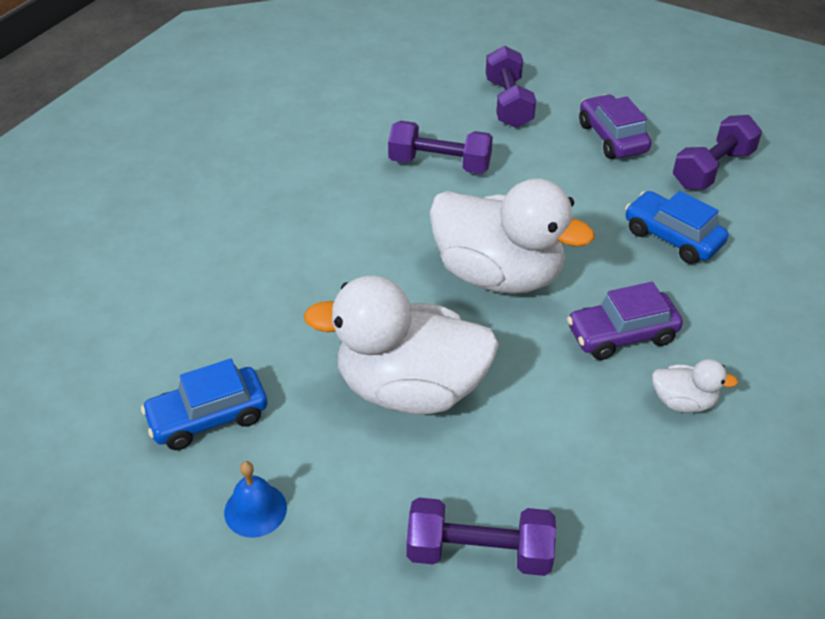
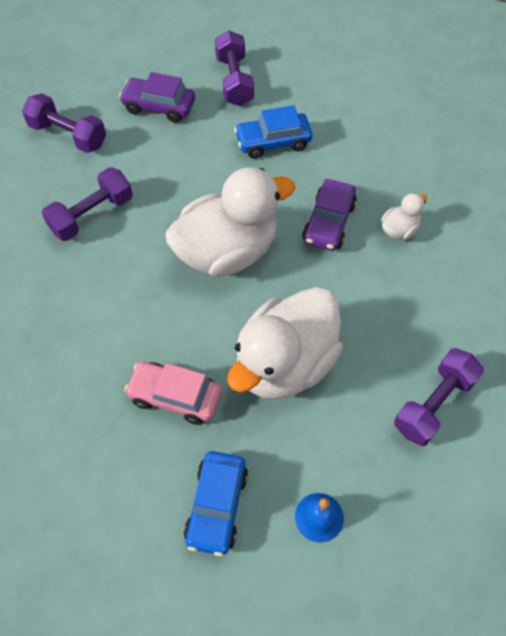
camera: 55 degrees left, 15 degrees up
(300, 324) = (175, 396): none -> pink car

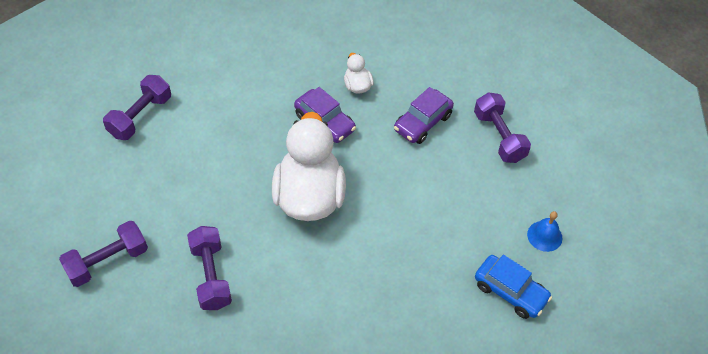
camera: 65 degrees left, 5 degrees down
(159, 106) = (127, 180): purple car -> purple car (422, 122)
(175, 396) = (414, 283): pink car -> none
(234, 81) = (140, 116): purple dumbbell -> purple dumbbell turned 75 degrees counterclockwise
(273, 142) = (225, 120): blue car -> none
(285, 364) = (425, 203): white duck -> none

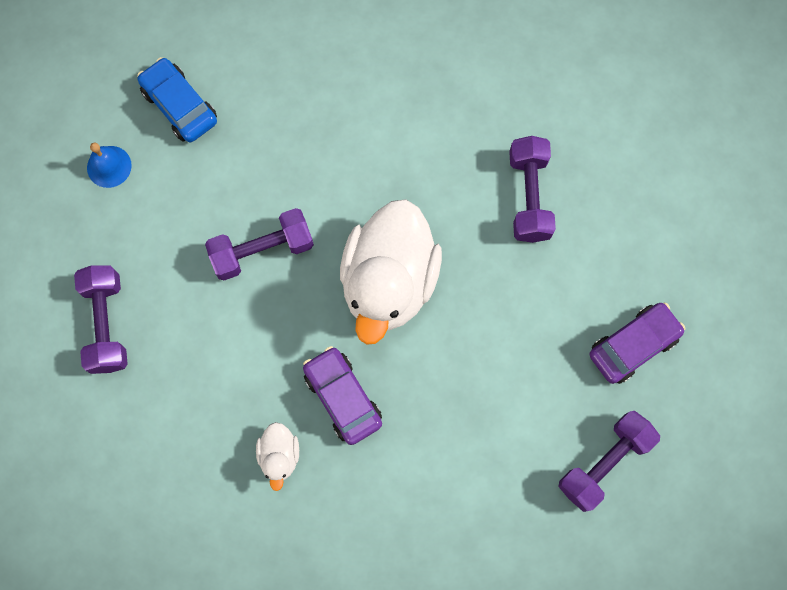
camera: 165 degrees left, 20 degrees up
(107, 261) = (653, 240): purple dumbbell -> purple dumbbell (262, 250)
(422, 122) = (205, 369): purple car -> purple car (633, 345)

